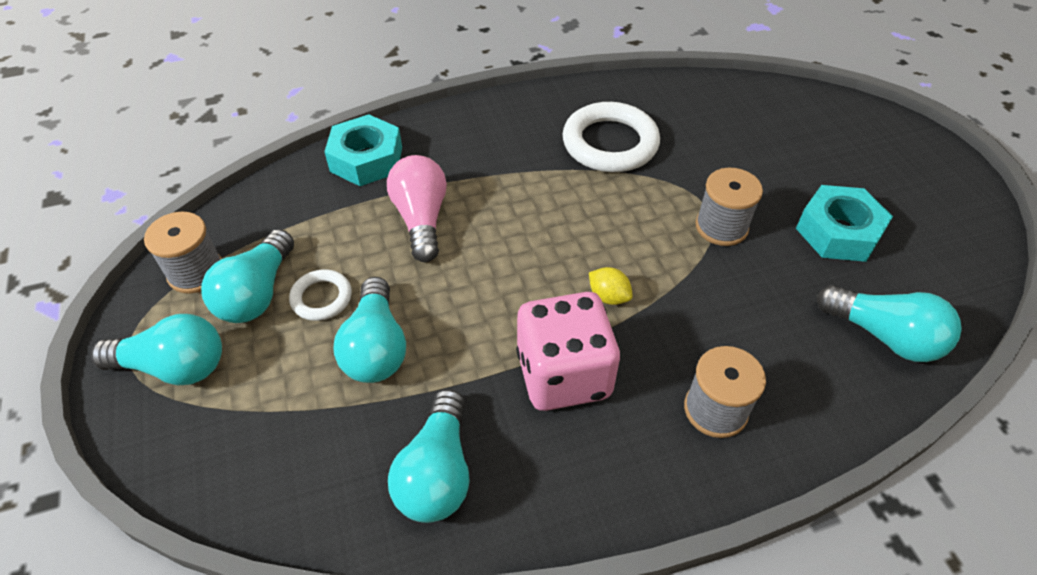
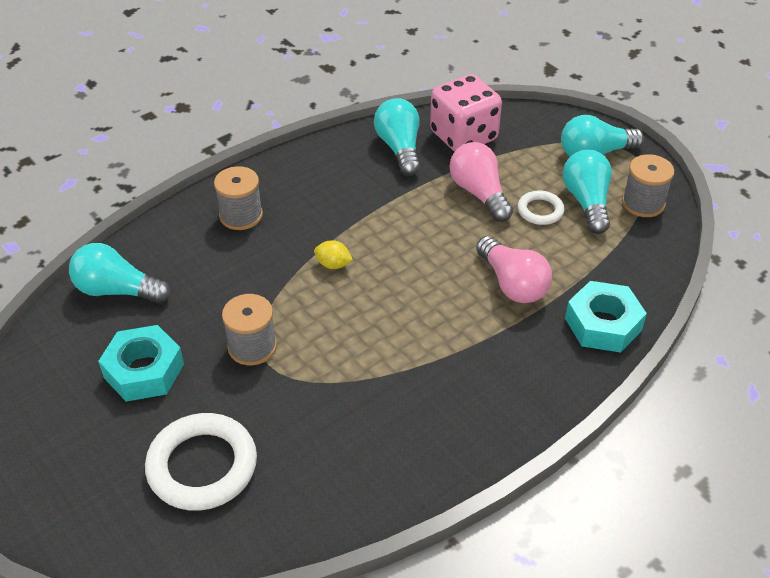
camera: 160 degrees right, 5 degrees down
(376, 347) = (479, 193): turquoise light bulb -> pink light bulb
(563, 375) = (347, 209): pink dice -> pink dice (463, 136)
(610, 143) = (381, 410): white ring -> white ring (202, 466)

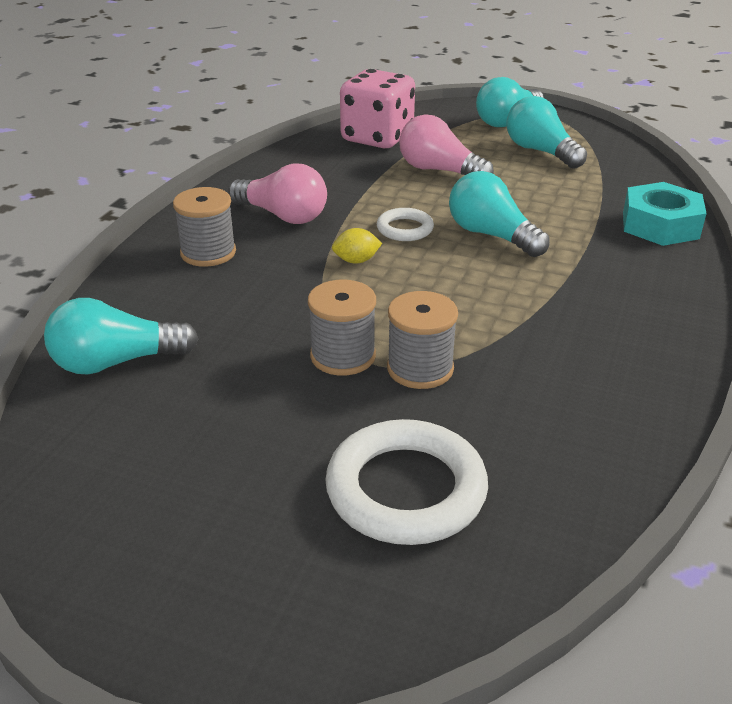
camera: 30 degrees left, 10 degrees down
(144, 371) = (231, 425): turquoise nut -> none
(399, 148) = (324, 160): turquoise light bulb -> turquoise light bulb (491, 235)
(512, 284) = (548, 222): pink light bulb -> pink light bulb (283, 216)
(540, 210) = (508, 167): white ring -> white ring (405, 229)
(643, 203) = (587, 140): grey spool -> grey spool (420, 368)

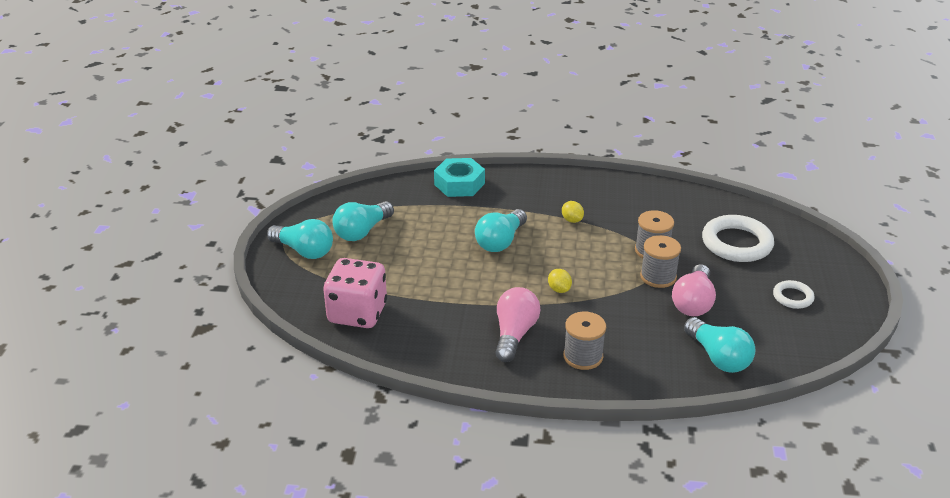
camera: 105 degrees left, 0 degrees up
(405, 229) = (508, 276): white ring -> white ring (792, 297)
(439, 171) = (411, 273): pink light bulb -> pink light bulb (693, 303)
(538, 305) = (572, 220): none -> yellow lemon

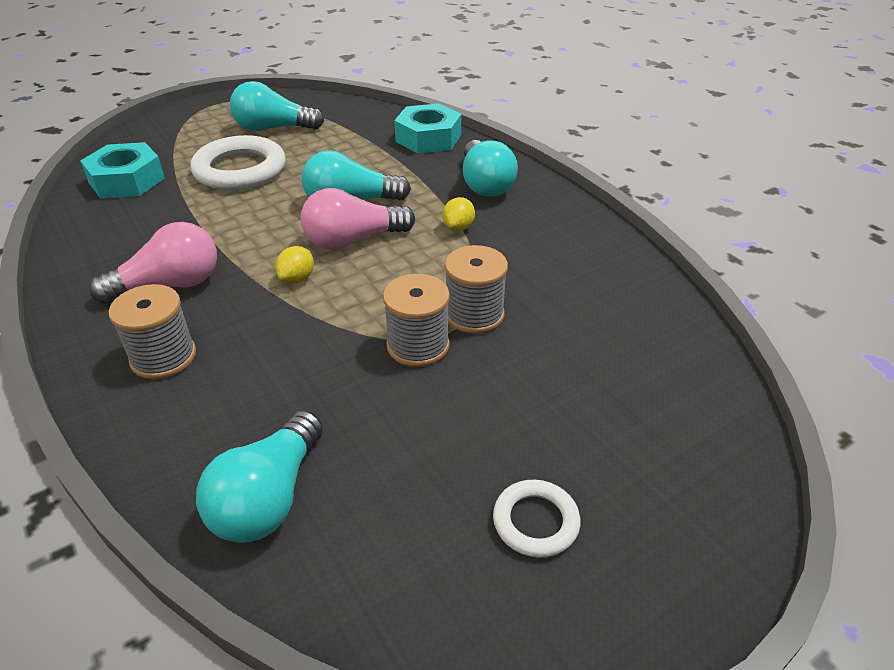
camera: 50 degrees right, 5 degrees up
(304, 251) = (208, 118): turquoise light bulb -> turquoise light bulb (485, 184)
(357, 313) = (127, 180): pink dice -> turquoise nut
(693, 303) = (390, 407): pink light bulb -> pink light bulb (353, 240)
(736, 243) = (602, 387): white ring -> white ring (240, 170)

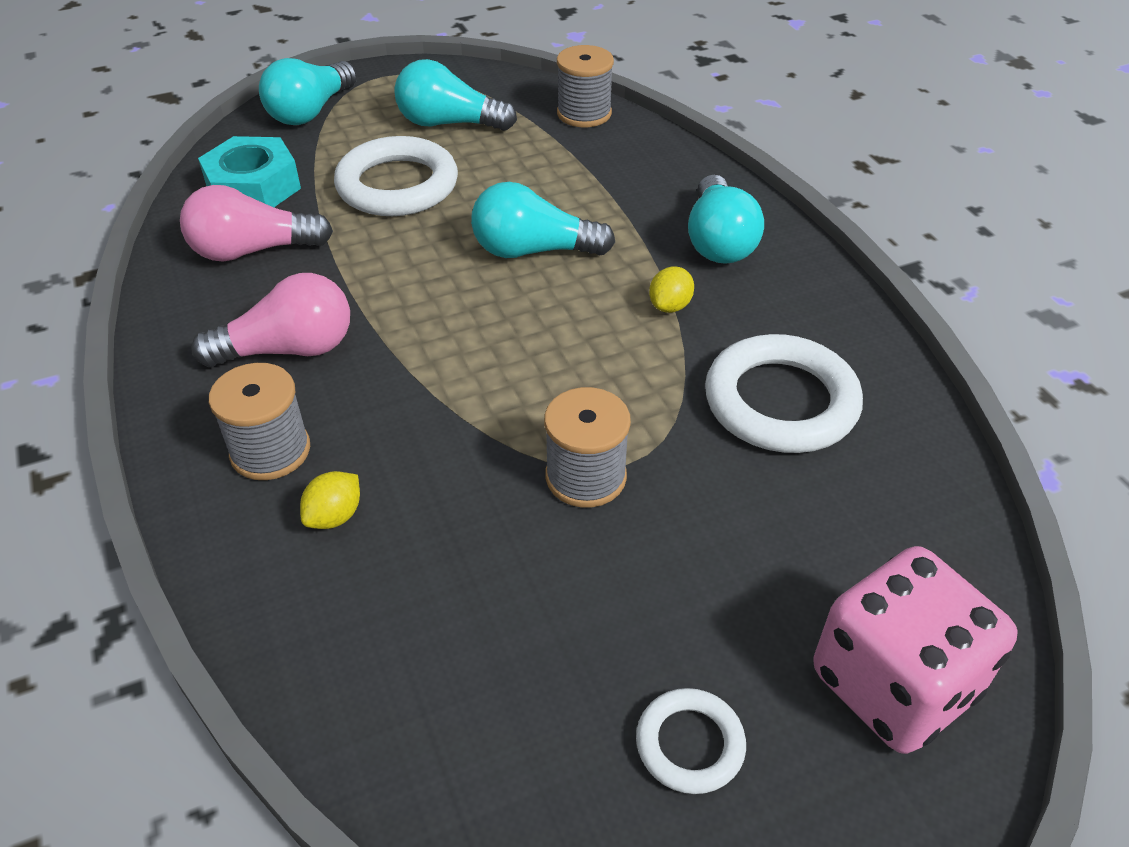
camera: 10 degrees right, 5 degrees up
(269, 497) = (371, 659): turquoise light bulb -> turquoise light bulb (311, 111)
(297, 278) = (447, 359): yellow lemon -> yellow lemon (335, 516)
(353, 240) = (527, 309): pink light bulb -> pink light bulb (252, 251)
(428, 138) = (654, 159): turquoise nut -> none
(474, 314) = (667, 440): grey spool -> grey spool (584, 113)
(551, 280) = (780, 402): none -> white ring
(677, 456) = (893, 683): none -> pink dice

